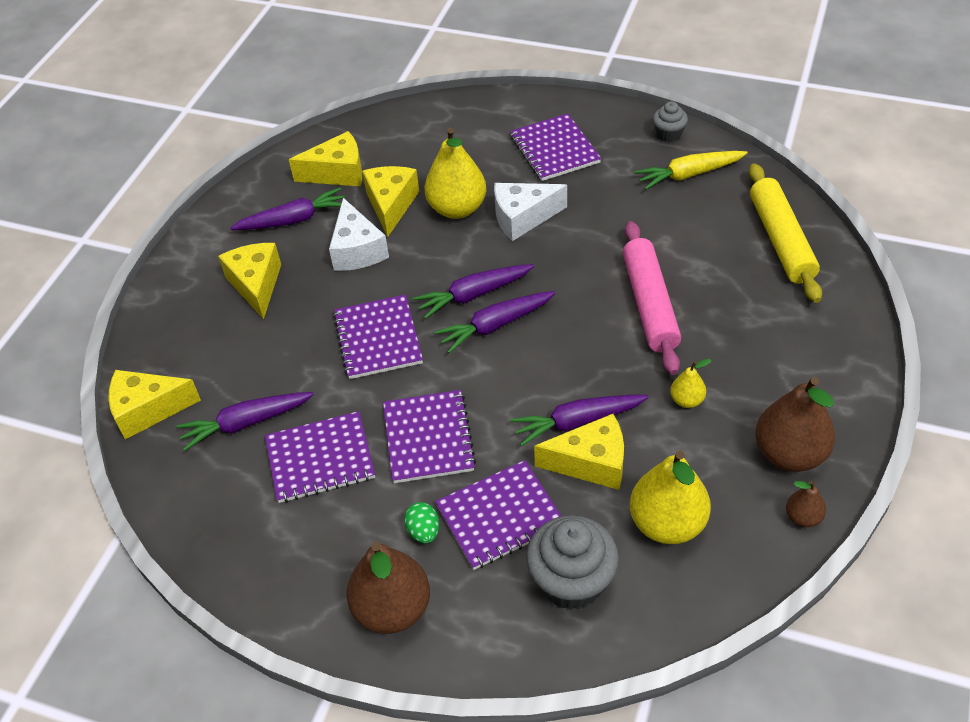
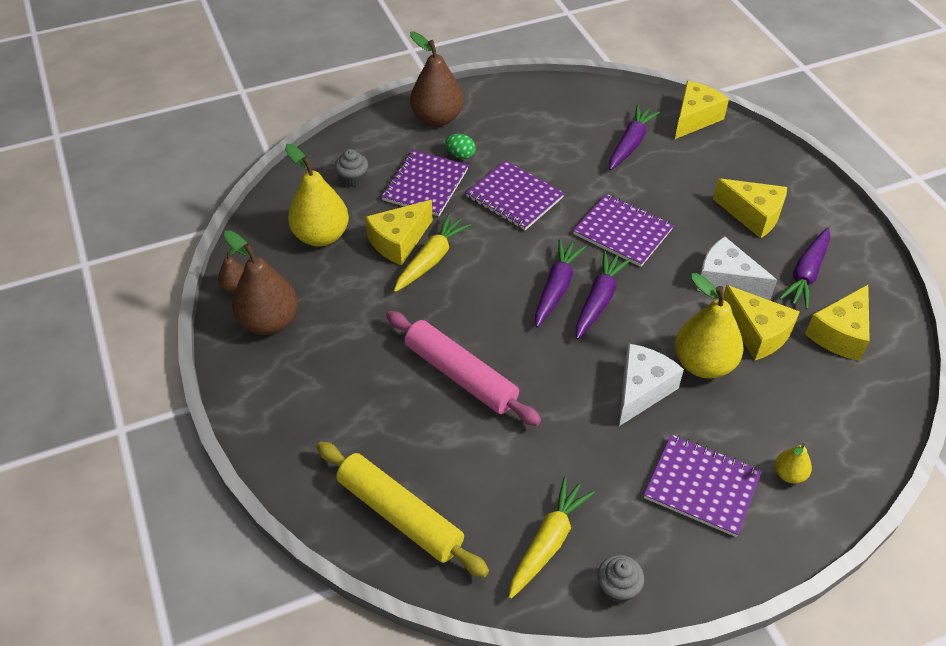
camera: 135 degrees right, 0 degrees up
(320, 459) = (563, 153): purple notebook -> none
(572, 581) = (353, 179): grey cupcake -> grey cupcake, size x0.54
(578, 422) = (431, 260): purple carrot -> yellow carrot
(687, 400) = (369, 317): yellow pear -> yellow pear (789, 474)

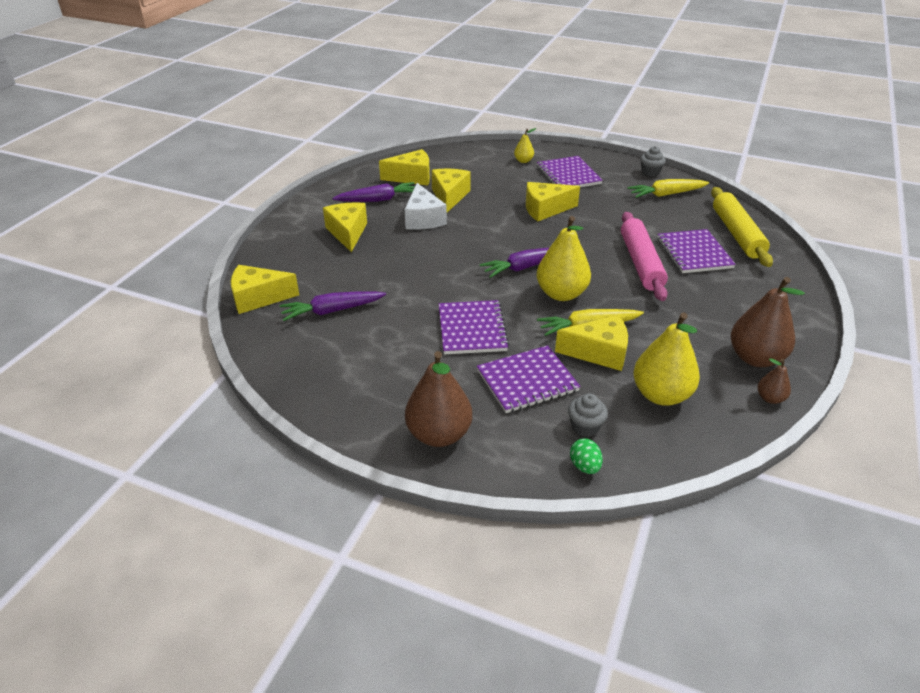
camera: 135 degrees left, 10 degrees down
(460, 155) = (466, 386): green egg -> green egg (585, 466)
(598, 300) = (509, 249): purple carrot -> none
(622, 232) = (436, 269): purple notebook -> purple notebook (694, 253)
(641, 390) = (545, 209): white cheese -> yellow cheese
(703, 364) = (497, 201): yellow pear -> yellow pear (561, 294)

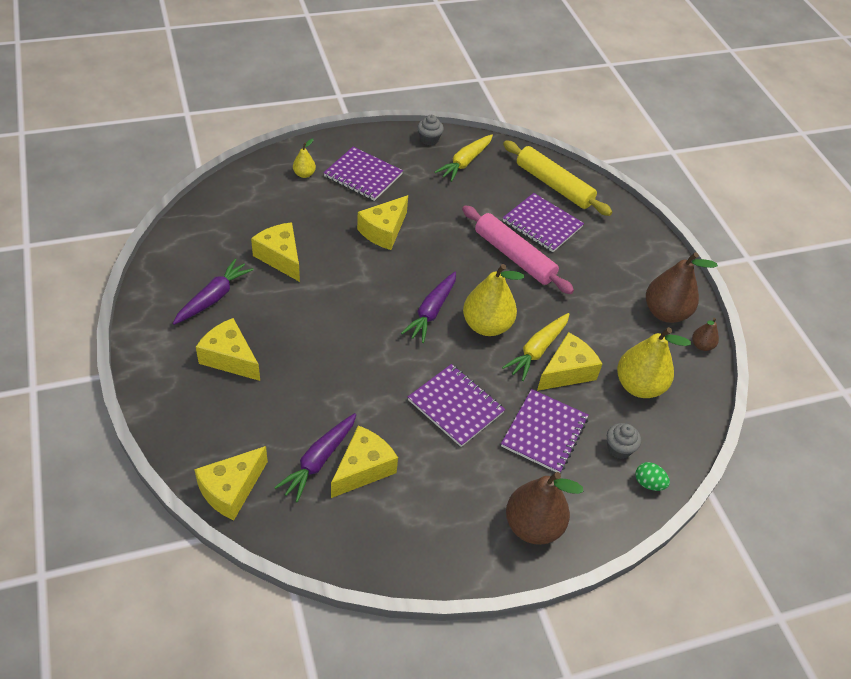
camera: 45 degrees left, 10 degrees up
(412, 177) = (216, 249): yellow cheese -> yellow cheese (363, 468)
(423, 219) = (285, 300): white cheese -> none

